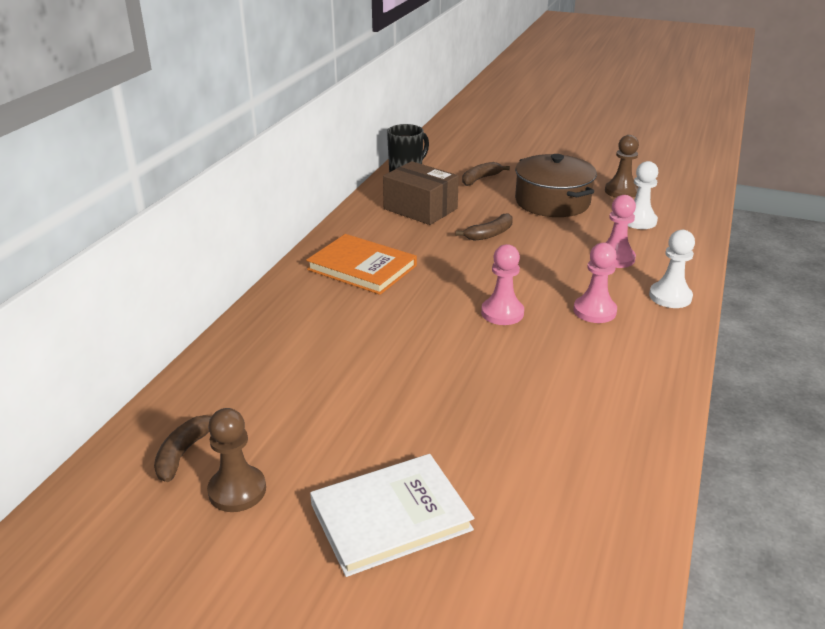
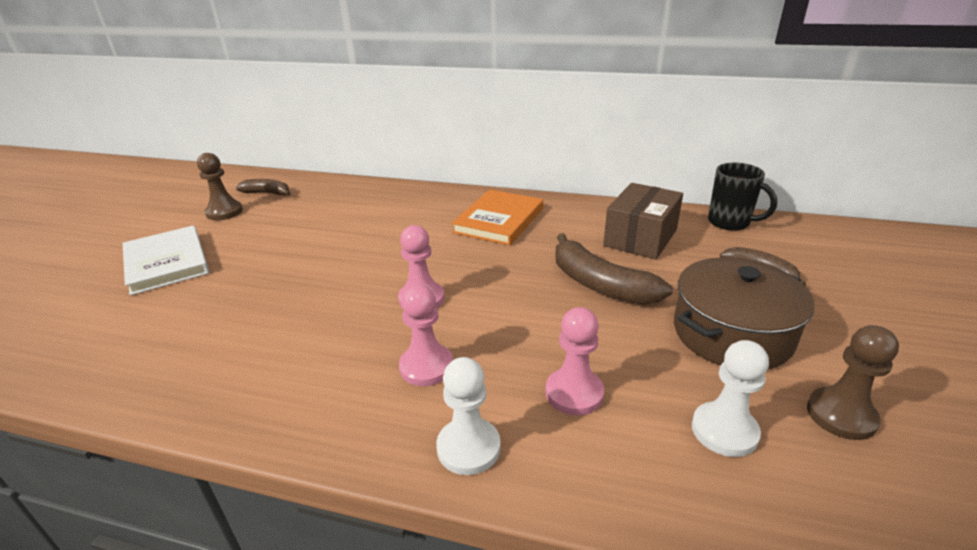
camera: 85 degrees right, 0 degrees up
(490, 234) = (599, 284): brown banana -> brown banana, size x1.70

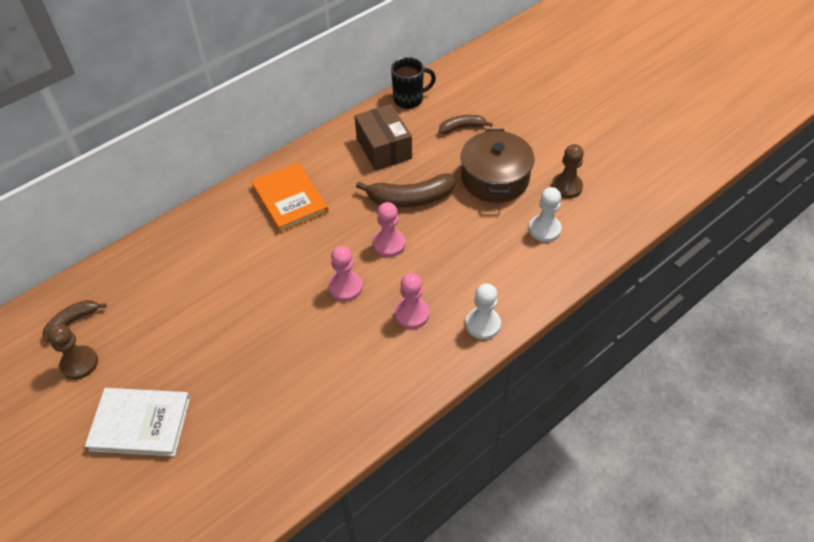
camera: 55 degrees left, 20 degrees up
(574, 393) = (482, 265): pink pawn -> pink pawn (389, 244)

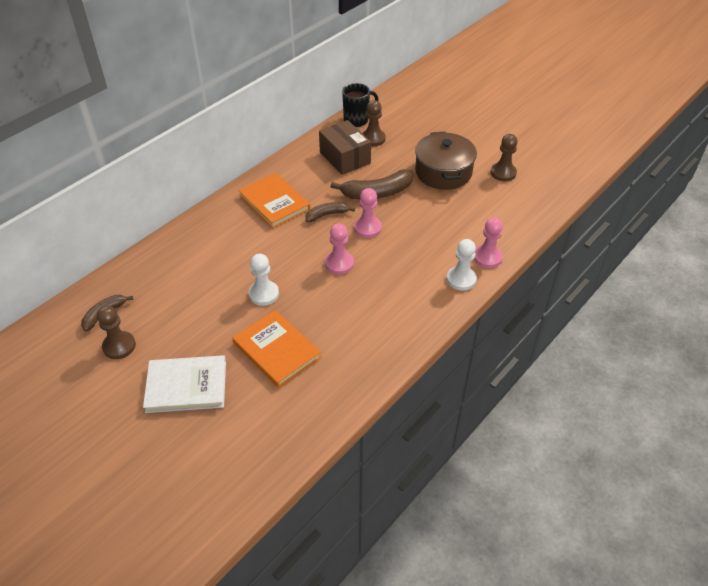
camera: 10 degrees left, 5 degrees down
(249, 391) = (277, 350): none -> orange book
(412, 314) = (400, 278): pink pawn -> pink pawn (487, 257)
(422, 126) = (373, 139): none -> brown pawn
(462, 127) = (406, 137): brown banana -> brown banana (327, 215)
(544, 229) = (493, 205): white pawn -> white pawn (264, 294)

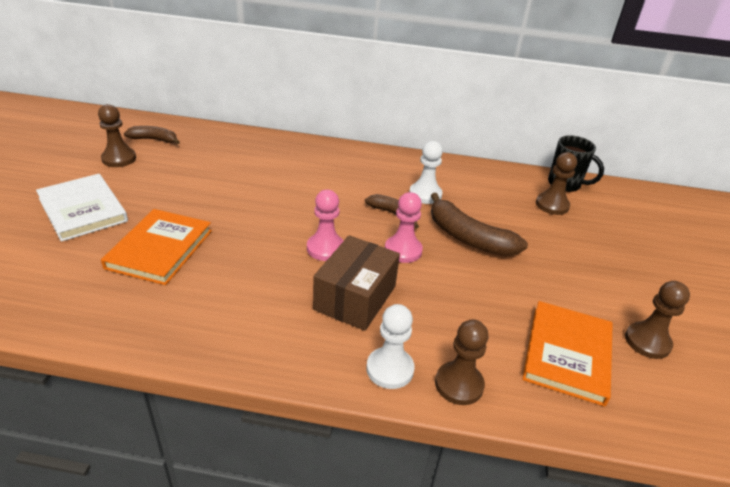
camera: 55 degrees right, 10 degrees down
(264, 294) = (238, 213): white pawn -> white pawn (425, 194)
(274, 203) = (376, 176): orange book -> orange book (567, 354)
(345, 158) = (495, 196): brown box -> brown box (355, 297)
(443, 172) = (571, 280): brown pot -> none
(487, 257) = (459, 384): pink pawn -> brown pawn

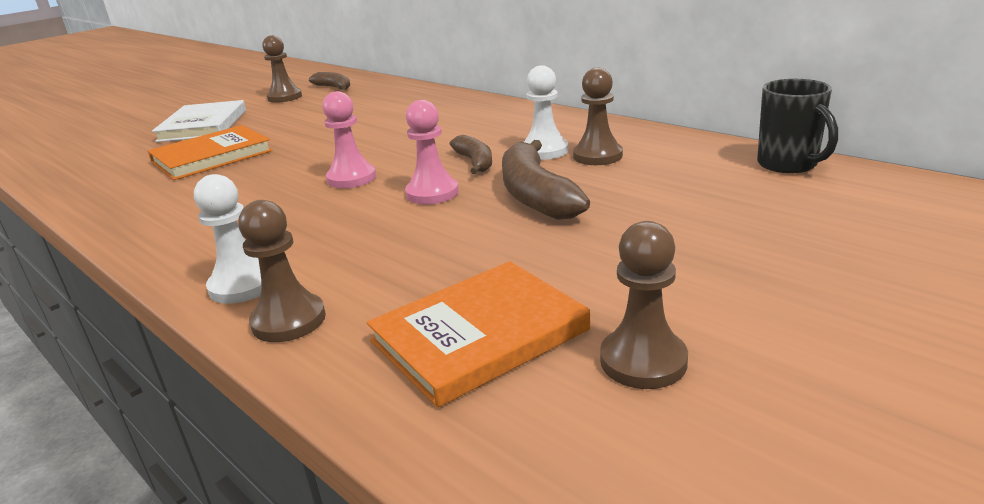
camera: 40 degrees right, 10 degrees down
(355, 297) = (312, 221): brown box -> none
(552, 205) = (725, 182): brown pawn -> brown pawn (597, 156)

